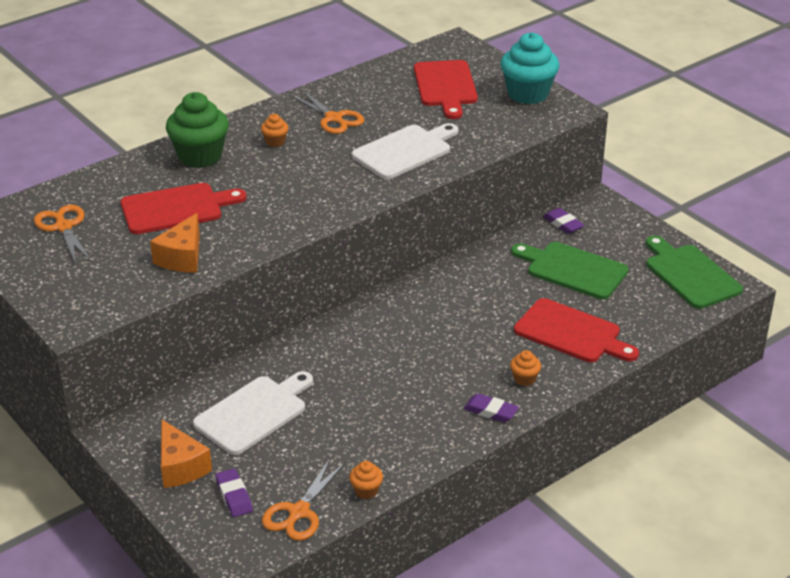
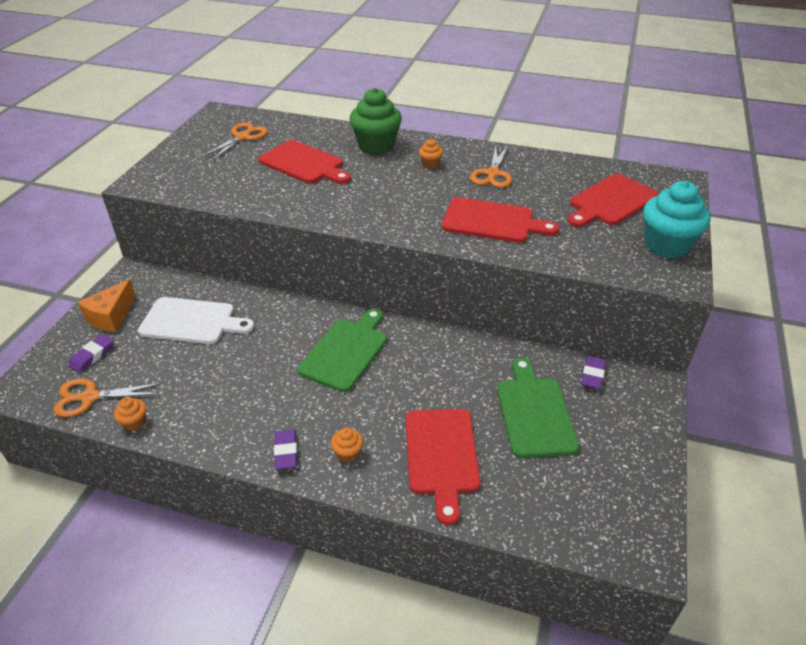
camera: 55 degrees right, 5 degrees up
(182, 257) = (248, 189): orange cheese -> none
(405, 151) = (492, 221): white cutting board -> red cutting board
(690, 274) = (625, 506): green cutting board -> green cutting board (346, 351)

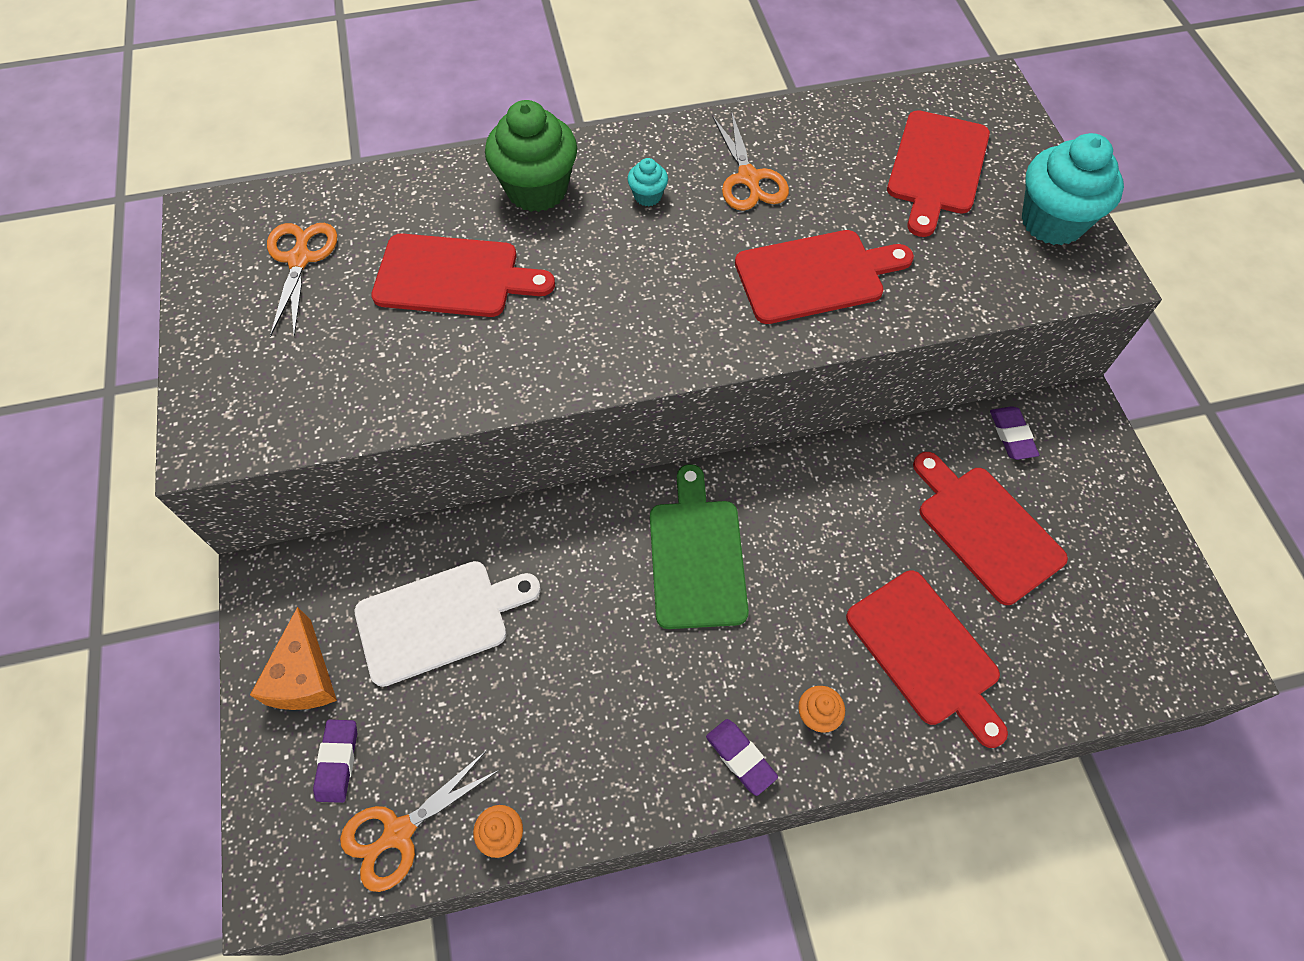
camera: 30 degrees left, 20 degrees up
(430, 164) = (647, 196): orange cupcake -> turquoise cupcake
(534, 413) = (985, 529): green cutting board -> red cutting board

